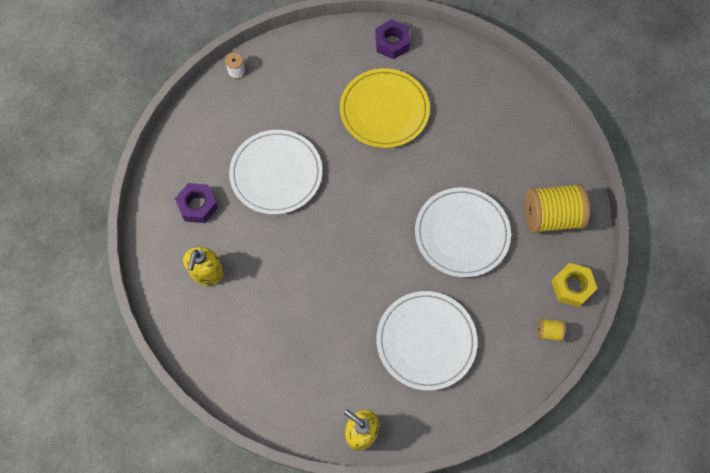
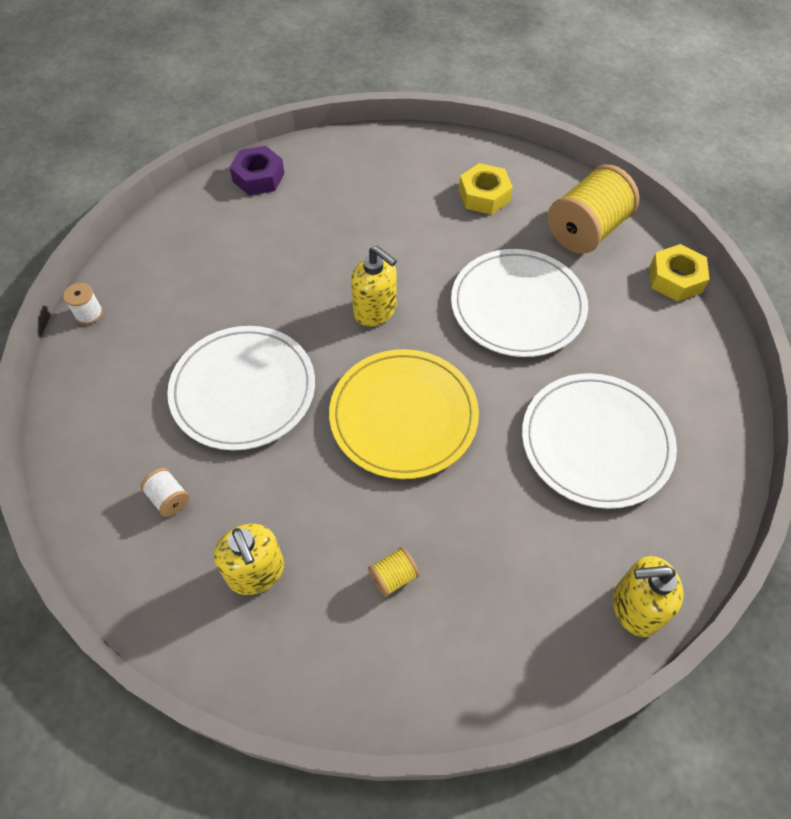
camera: 40 degrees left, 10 degrees down
(198, 205) = (169, 498): purple nut -> white spool
(381, 178) = (375, 310): none -> yellow soap dispenser
(384, 110) = (312, 243): yellow plate -> yellow plate (403, 416)
(512, 148) = (484, 195): none -> yellow nut
(548, 332) = (702, 337): yellow spool -> yellow spool (393, 577)

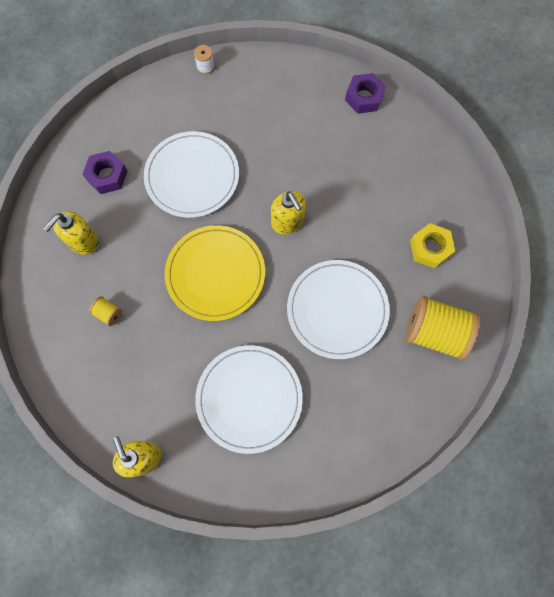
camera: 65 degrees right, 15 degrees up
(169, 498) = (107, 176): white spool -> purple nut
(375, 310) = (287, 222): yellow soap dispenser -> yellow soap dispenser turned 45 degrees counterclockwise
(675, 279) = (420, 412): yellow nut -> none

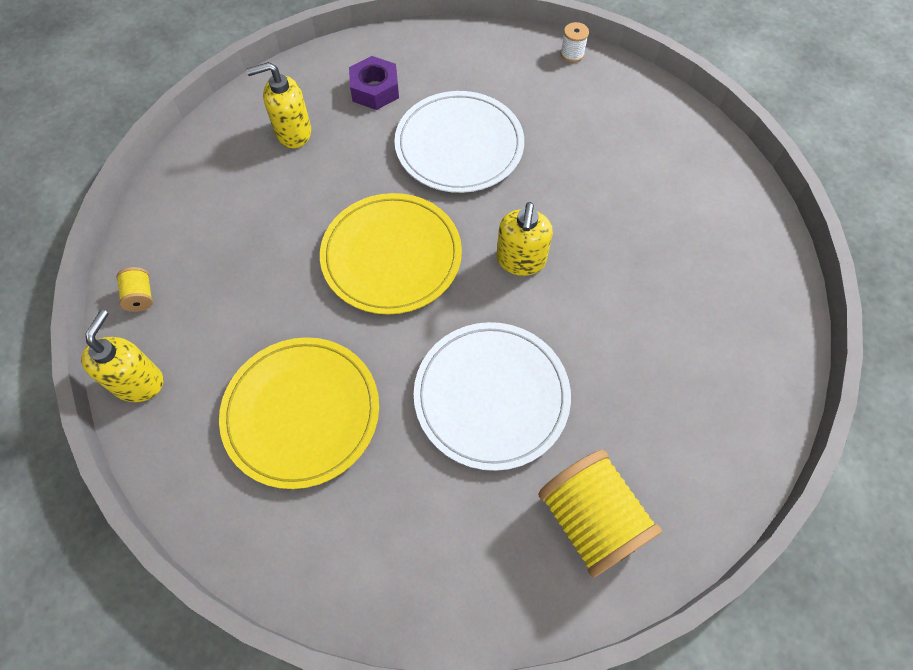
camera: 40 degrees right, 10 degrees down
(108, 313) = (249, 215): yellow spool -> yellow spool (140, 296)
(249, 398) = (301, 413): white plate -> yellow plate
(364, 97) = (733, 193): purple nut -> none
(430, 248) = (673, 414): yellow nut -> none

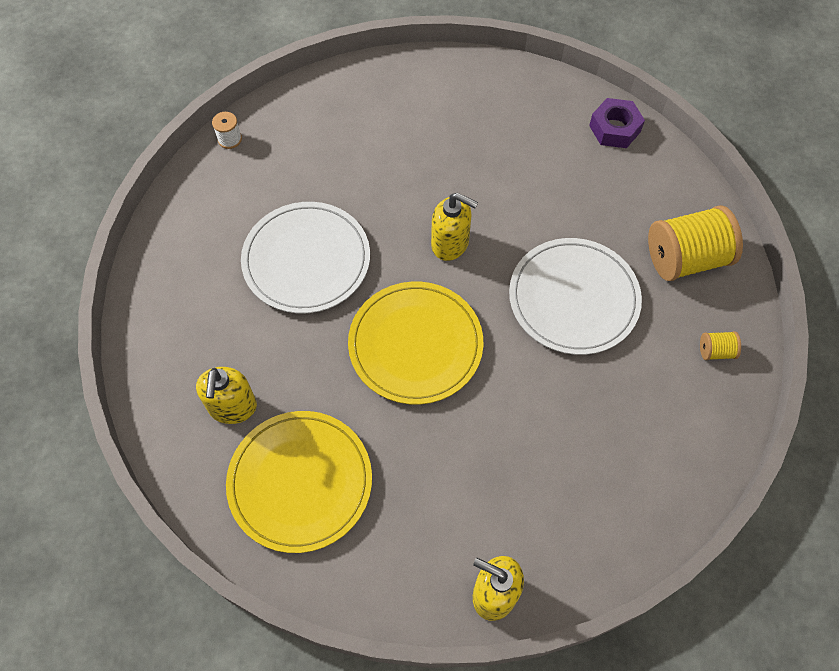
camera: 75 degrees left, 0 degrees up
(140, 296) = (395, 585): yellow spool -> yellow spool (716, 351)
(301, 413) = (557, 449): yellow plate -> yellow plate (300, 482)
(375, 90) = (204, 318): purple nut -> purple nut (614, 129)

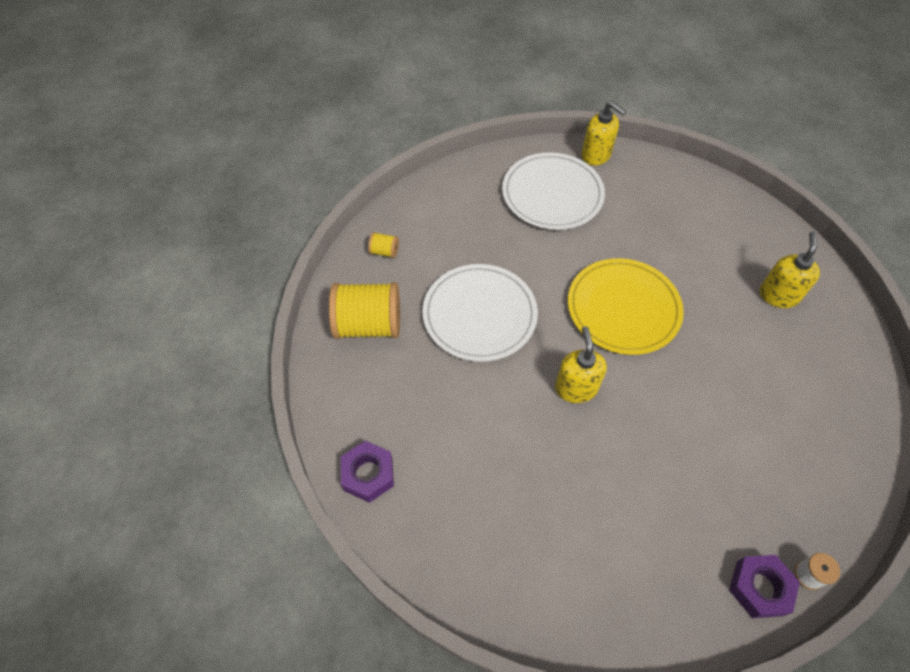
camera: 165 degrees left, 5 degrees down
(271, 122) = (759, 588): none -> purple nut
(300, 482) = (722, 236): yellow plate -> none
(306, 260) = (717, 404): white plate -> white plate (552, 194)
(450, 244) = (575, 388): yellow soap dispenser -> yellow soap dispenser turned 45 degrees clockwise

